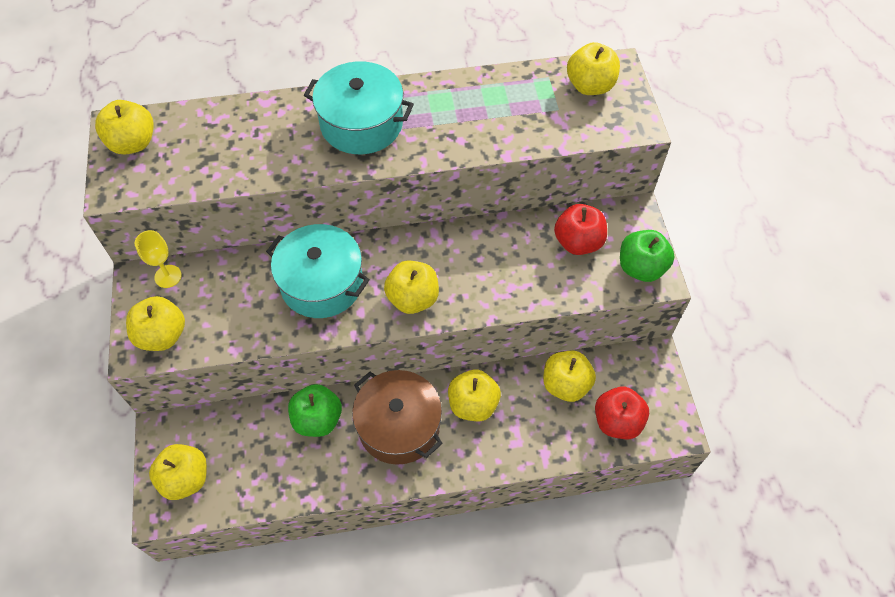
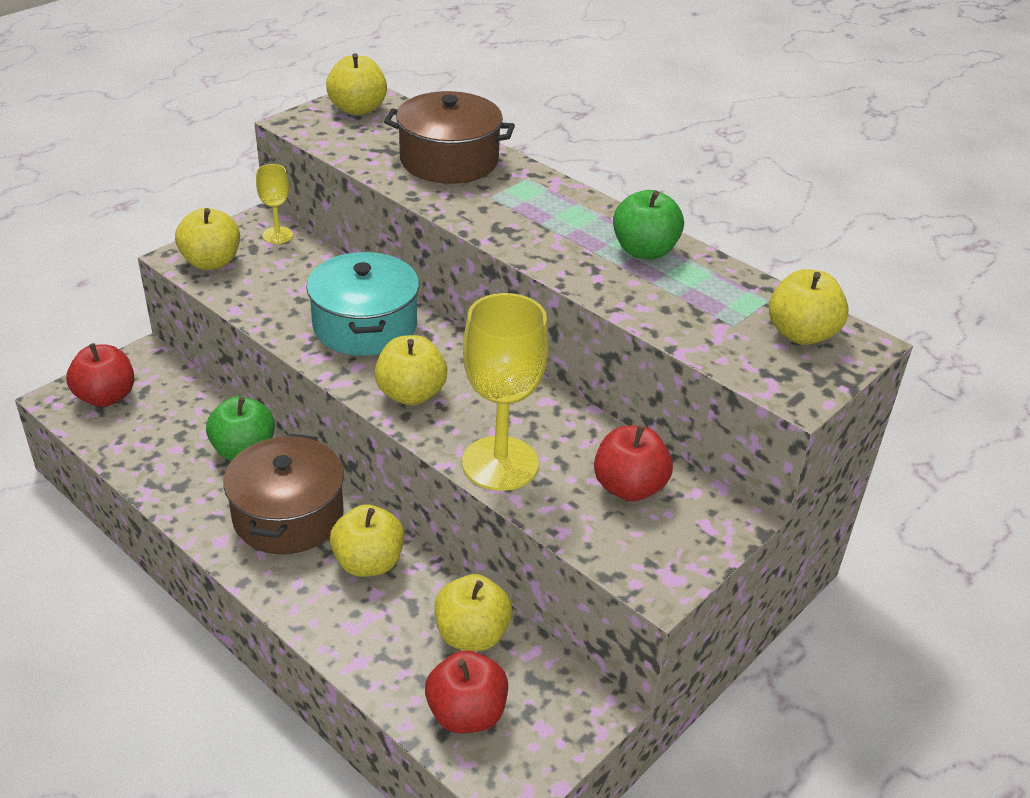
camera: 50 degrees right, 20 degrees down
(185, 479) = (106, 397): yellow apple -> red apple
(257, 132) = (449, 160): none -> brown pot
(361, 123) = (536, 210): turquoise pot -> none
(511, 291) = (500, 463): none -> yellow goblet
(641, 268) = (657, 561): green apple -> green apple (644, 251)

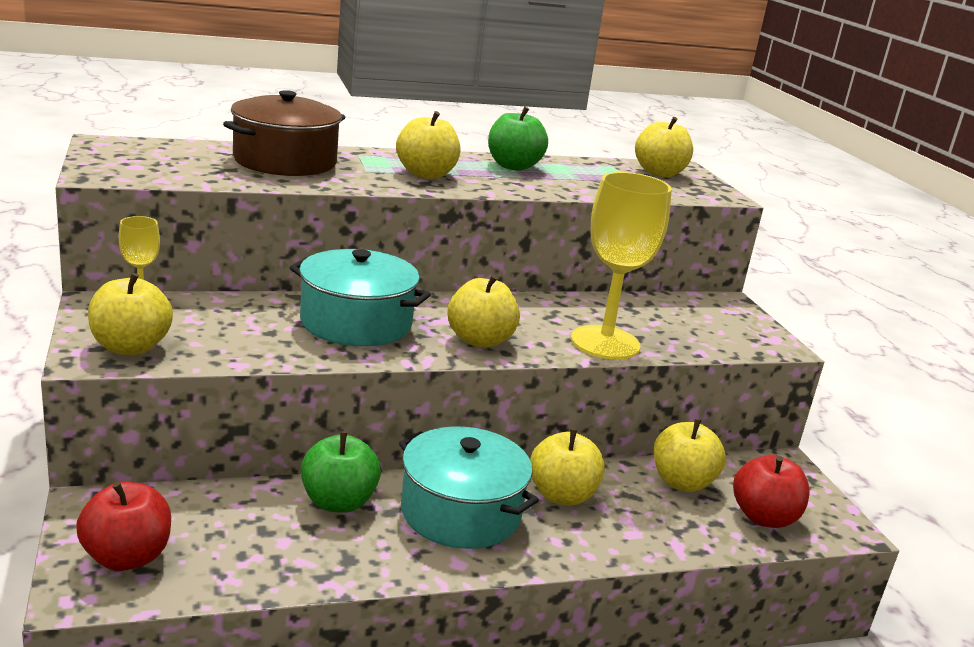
camera: 60 degrees left, 15 degrees down
(288, 515) = (461, 512): brown pot -> turquoise pot
(358, 109) = (127, 153): yellow apple -> yellow apple (426, 174)
(629, 487) = (671, 315): red apple -> none

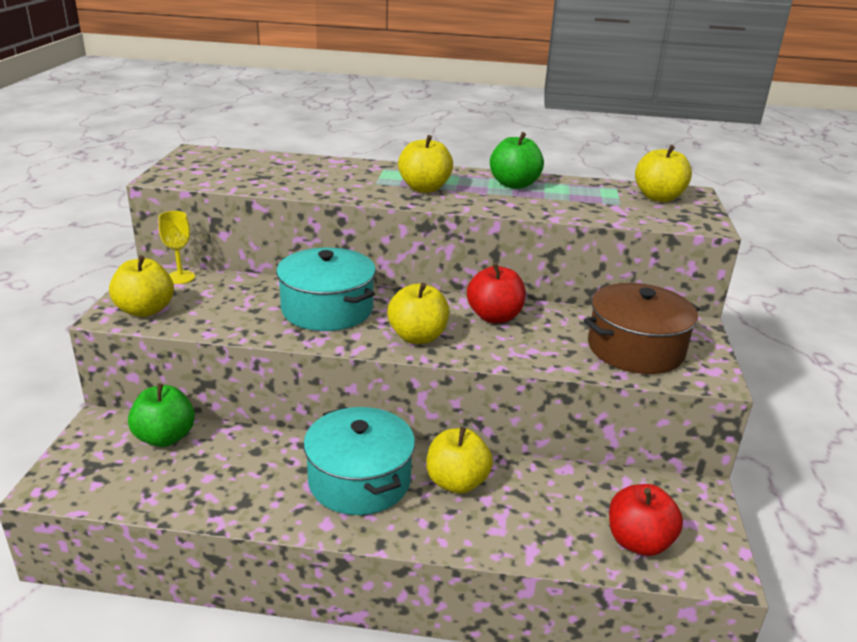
camera: 25 degrees right, 5 degrees up
(127, 557) = (95, 467): red apple -> red apple (494, 317)
(285, 161) = (316, 171): brown pot -> brown pot (635, 348)
(338, 502) = (270, 453): green apple -> green apple (165, 437)
(605, 343) = (531, 353): yellow goblet -> none
(682, 482) = (579, 491): yellow apple -> none

